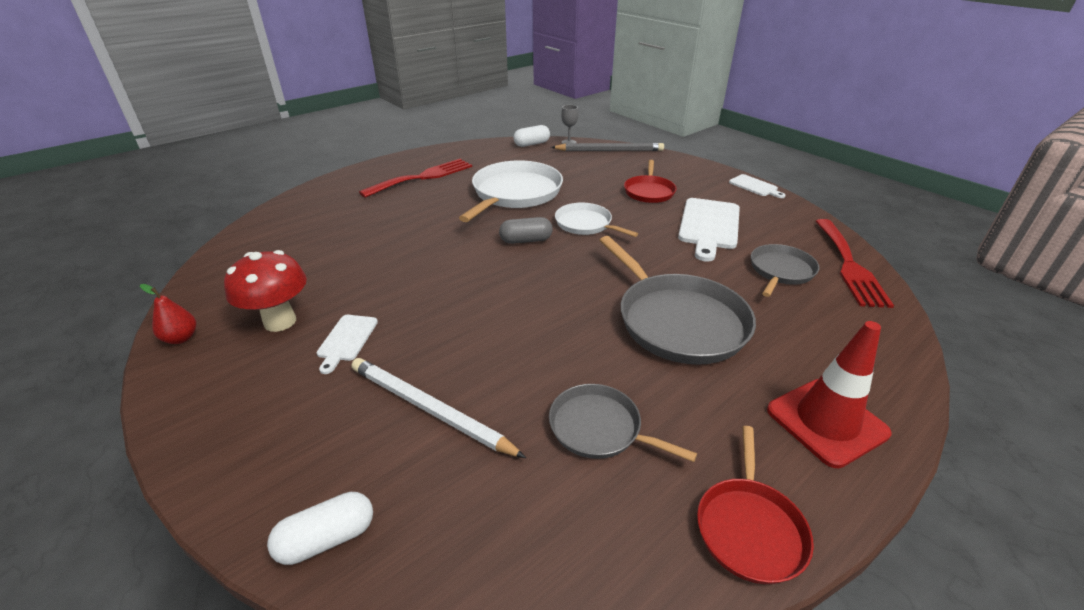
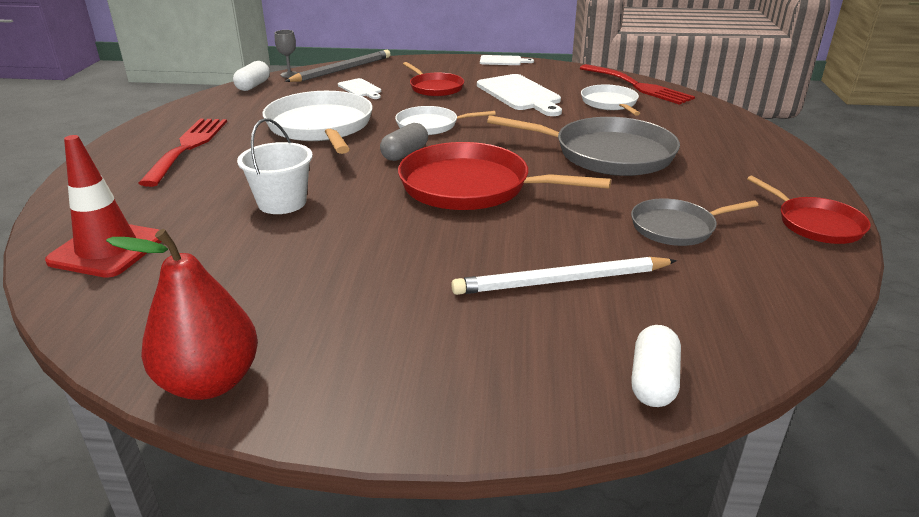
camera: 45 degrees left, 5 degrees down
(181, 338) = (210, 382): red pear -> red pear, size x1.94
(280, 321) = (299, 309): red mushroom -> none
(346, 340) = (399, 284): white cutting board -> white cutting board (360, 89)
(397, 241) = (282, 202): none -> white bucket
(518, 291) = (471, 186): none -> red pan
(780, 271) = (610, 103): grey pan -> white pan
(826, 421) = (761, 163): red traffic cone -> red traffic cone (107, 249)

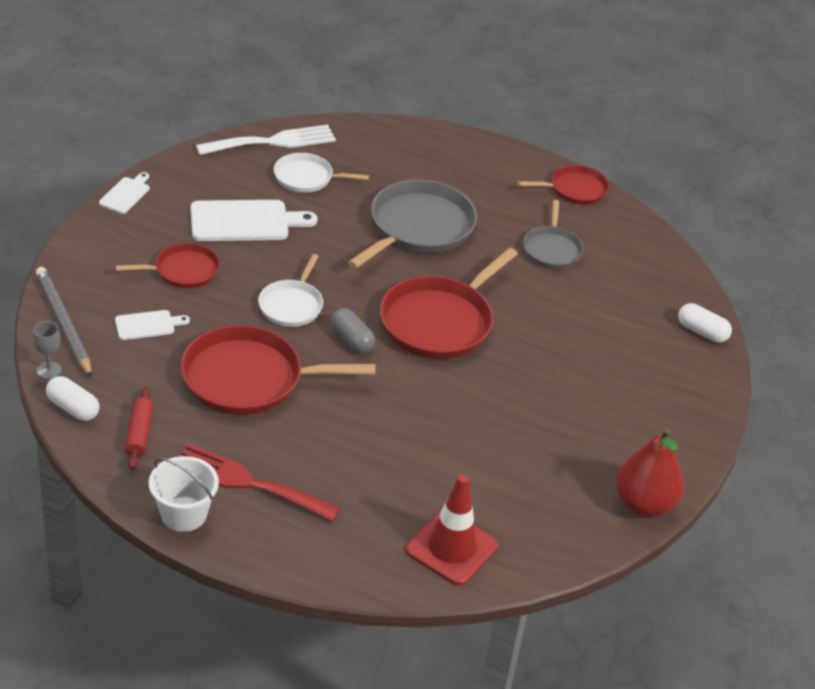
camera: 75 degrees left, 10 degrees up
(234, 106) = (139, 434): none -> red rolling pin
(282, 202) = (414, 435): white bucket -> white bucket (183, 514)
(321, 127) = (249, 379): white pan -> red pan
(561, 281) = (596, 327): white pencil -> none
(638, 86) = (273, 142): red fork -> white fork

